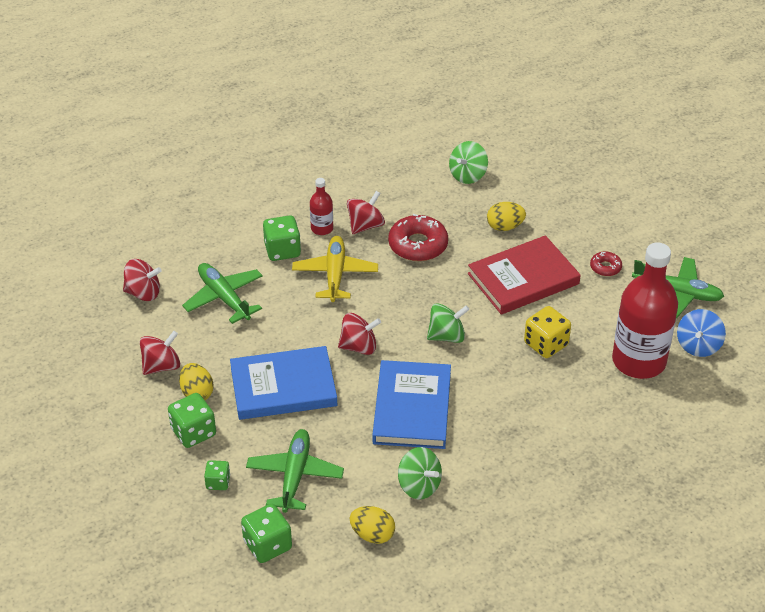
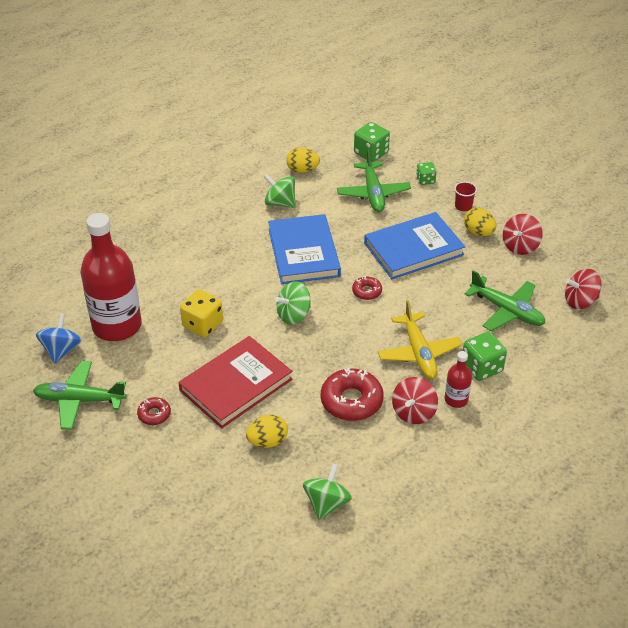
camera: 165 degrees right, 0 degrees up
(193, 432) = (463, 206): green dice -> red cup
(359, 347) = (367, 291): red spinning top -> red donut

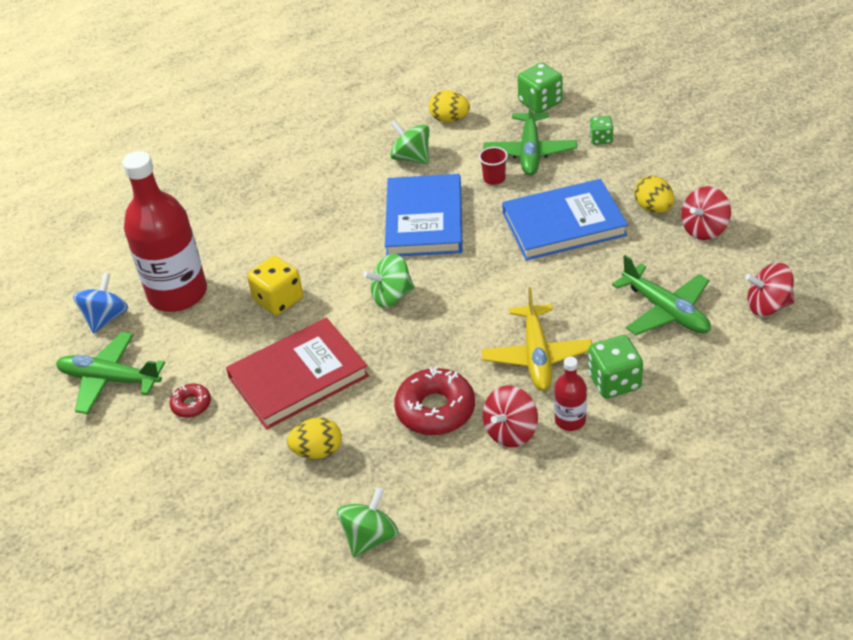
camera: 15 degrees right, 0 degrees up
(367, 291) = (490, 273): red donut -> none
(463, 206) = (641, 174): red cup -> red cup (494, 178)

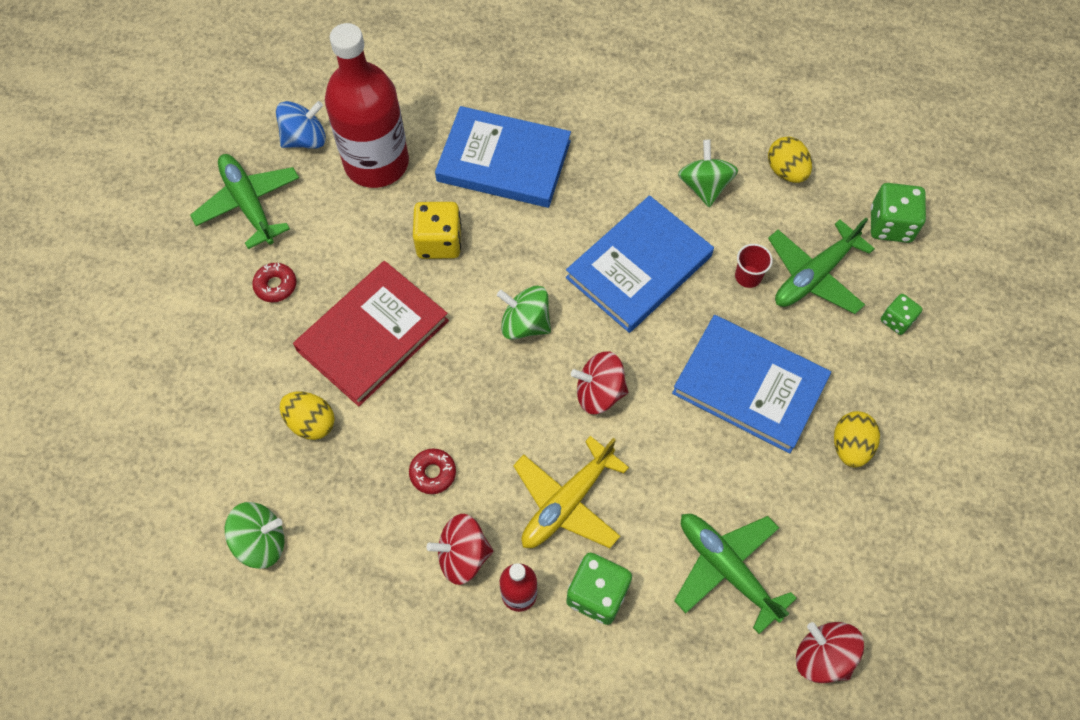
camera: 40 degrees right, 20 degrees up
(267, 232) = (504, 161): none -> blue book
(298, 377) = (372, 335): red book -> red book turned 60 degrees counterclockwise
(435, 409) = (433, 473): red donut -> red donut, size x0.52
(666, 311) = (726, 568): green plane -> green plane turned 135 degrees clockwise
(704, 229) = (868, 515): red spinning top -> red spinning top (599, 393)

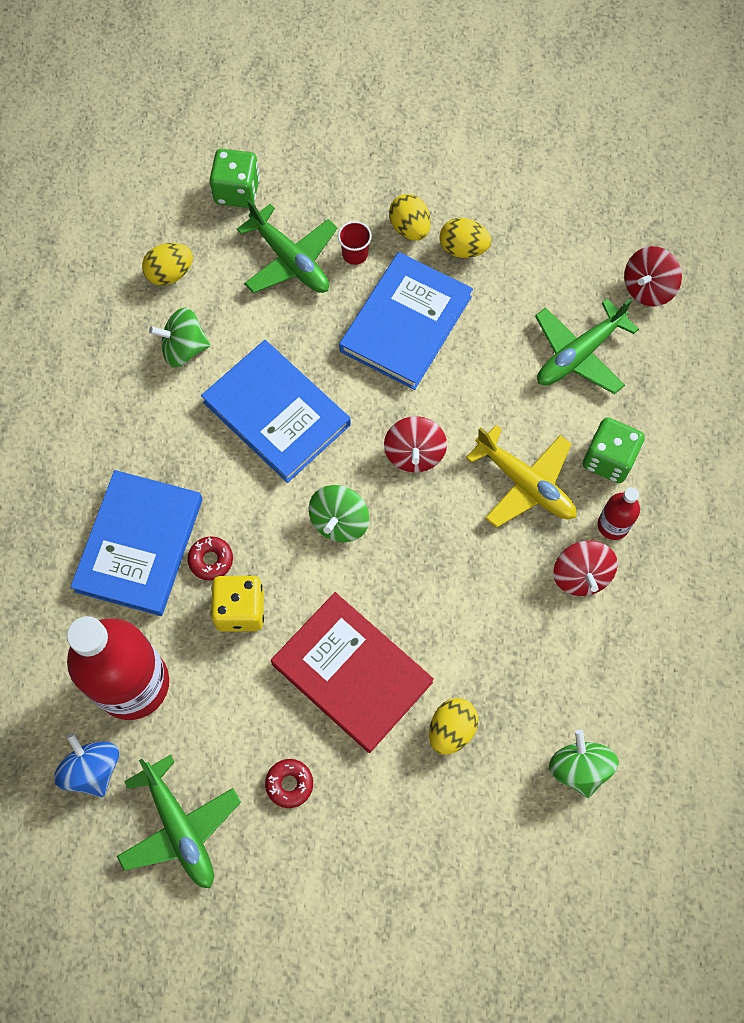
camera: 90 degrees left, 5 degrees up
(248, 204) = (180, 828): green plane -> green plane turned 90 degrees counterclockwise
(433, 473) = (501, 605): red donut -> red donut (211, 560)
(748, 276) = (290, 316): red cup -> red cup (355, 254)
(869, 391) = (409, 228): none -> yellow egg
(896, 320) = (339, 198): green dice -> none

